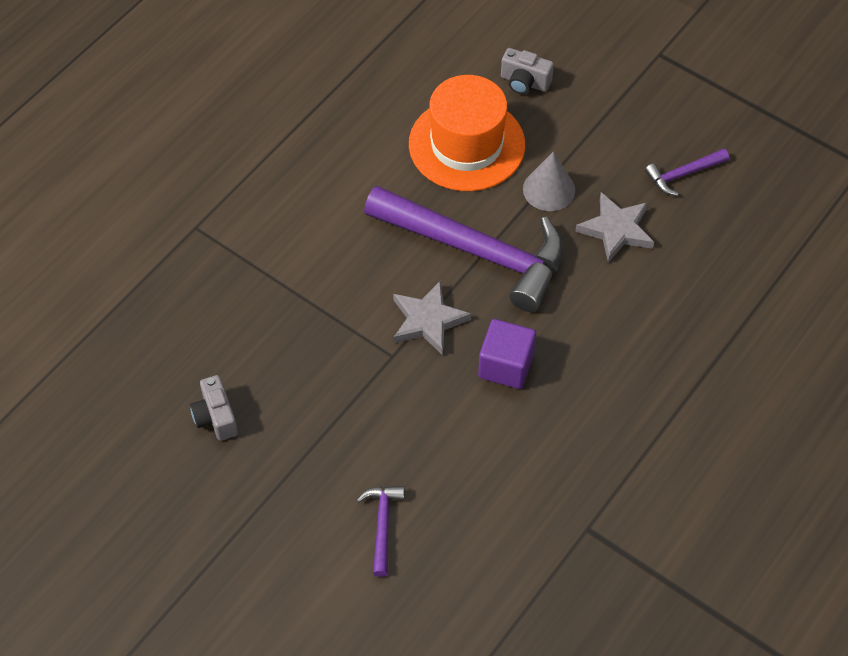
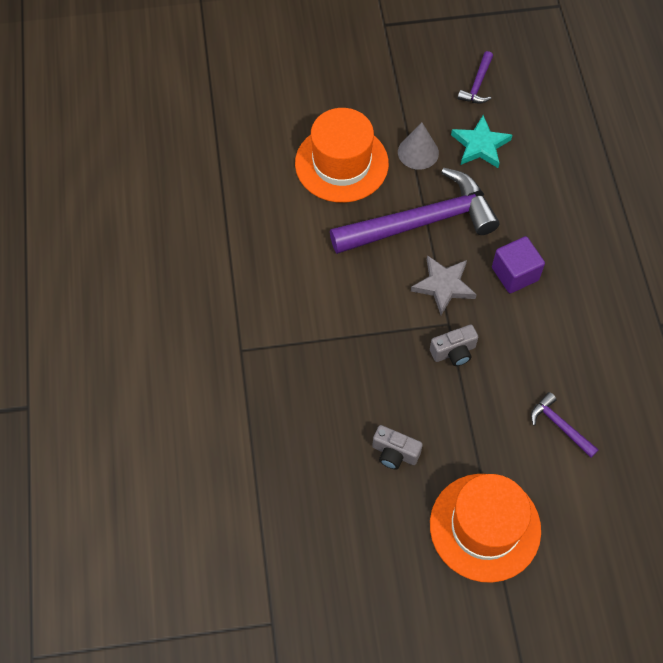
camera: 45 degrees left, 5 degrees up
(215, 543) = (485, 527): none -> orange hat
(524, 82) = (330, 100): grey camera -> grey camera (454, 352)
(616, 229) = (480, 145): grey star -> turquoise star

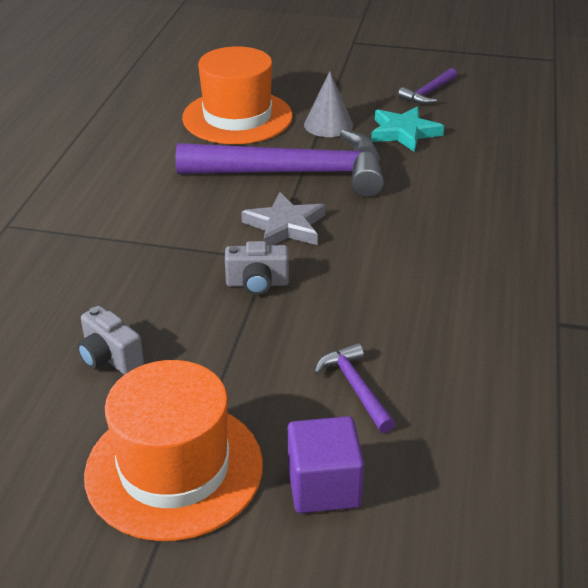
camera: 20 degrees right, 25 degrees down
(515, 274) = (382, 235): purple cube -> purple cube (324, 486)

